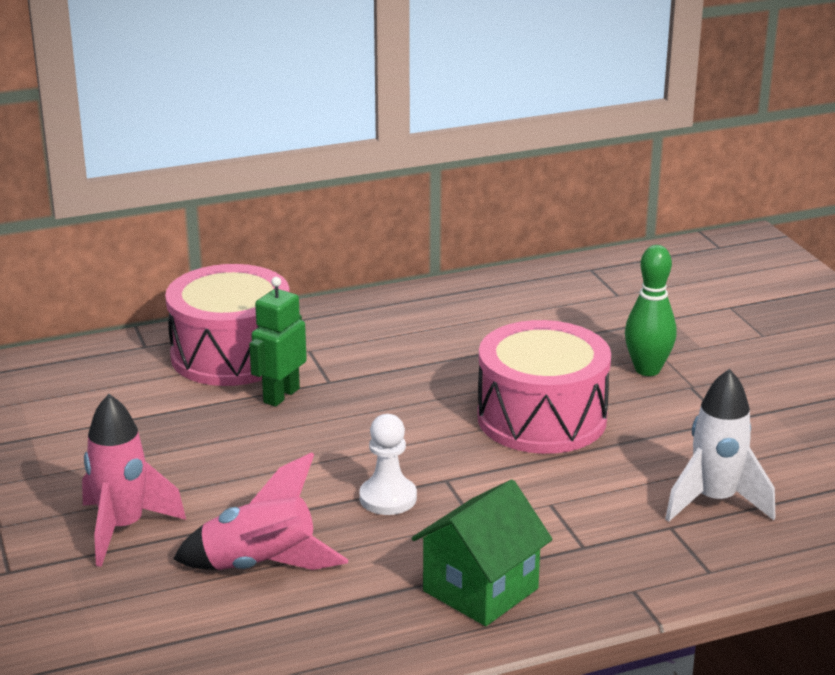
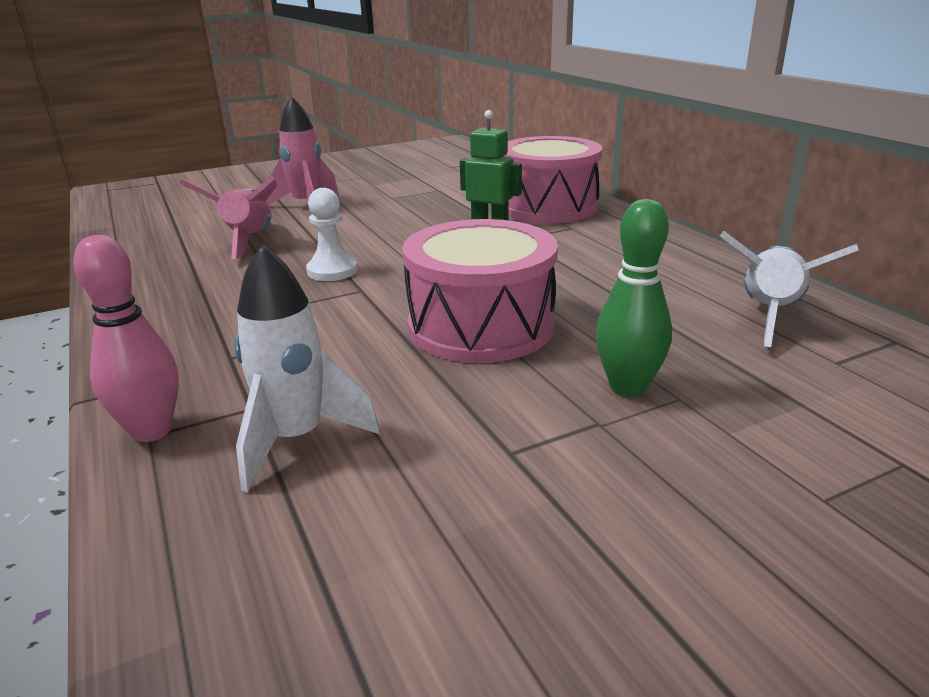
camera: 85 degrees right, 0 degrees up
(480, 590) = (181, 313): green house -> none
(545, 299) = (769, 316): none -> white rocket
(704, 570) = (152, 431): none -> pink bowling pin

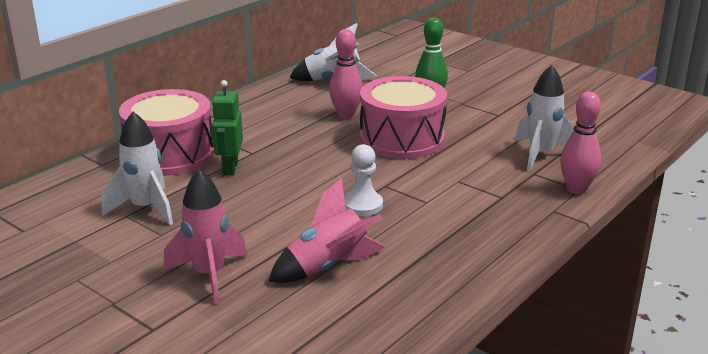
camera: 115 degrees left, 0 degrees up
(442, 195) = (146, 209): none -> white rocket
(601, 302) = (346, 115): none -> pink bowling pin

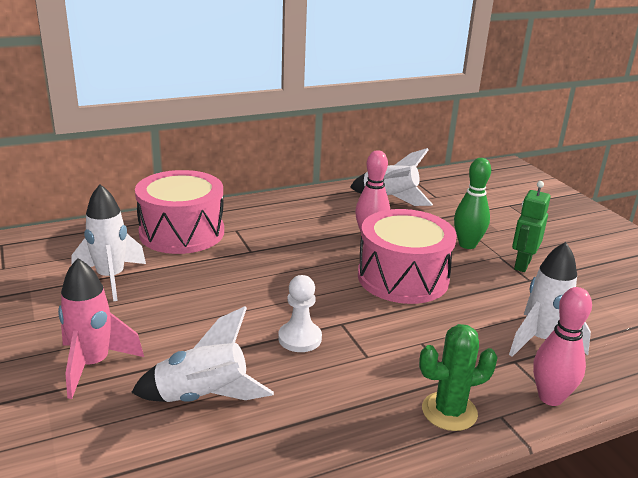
camera: 25 degrees right, 0 degrees up
(230, 168) = (217, 261): green robot -> green robot (522, 264)
(328, 267) = (203, 397): pink rocket -> white rocket
(517, 219) = (449, 411): none -> green cactus

